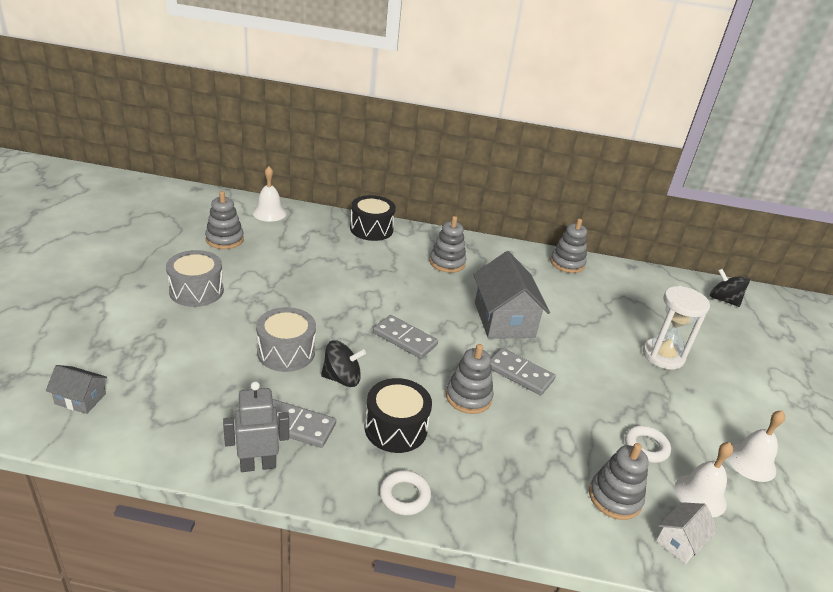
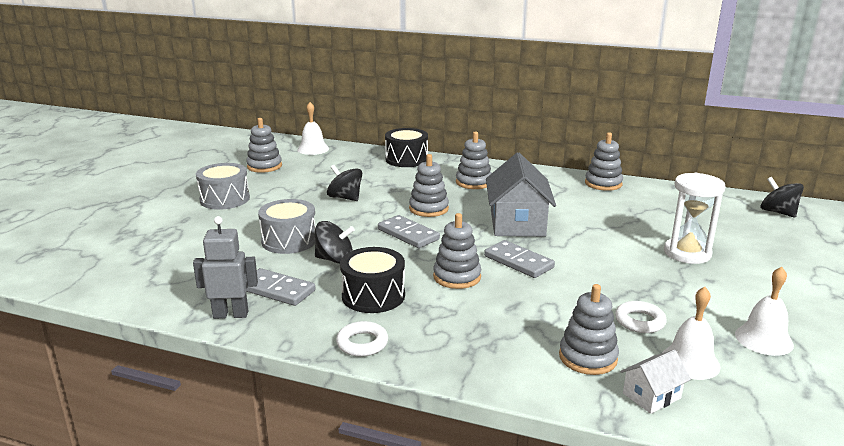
camera: 15 degrees right, 10 degrees down
(80, 399) = (95, 265): grey house -> none
(325, 287) = (345, 198): none -> black spinning top
(414, 301) = (428, 209): none -> grey stacking toy

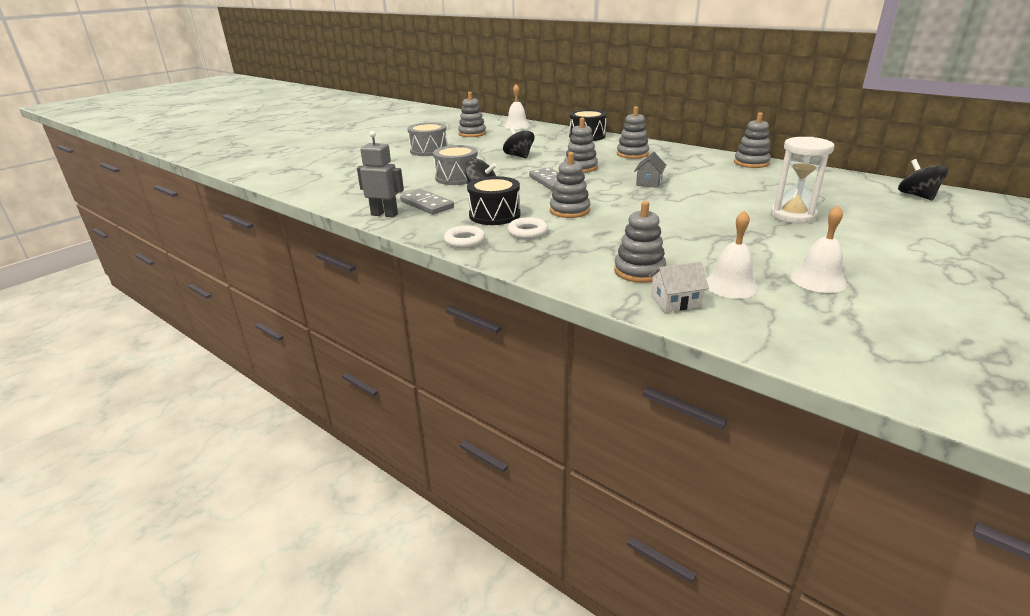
camera: 20 degrees right, 5 degrees up
(517, 223) = (649, 182): grey house -> grey house, size x0.49
(518, 262) = (629, 206): grey domino -> none
(639, 321) = (706, 254): white ring -> white ring (527, 232)

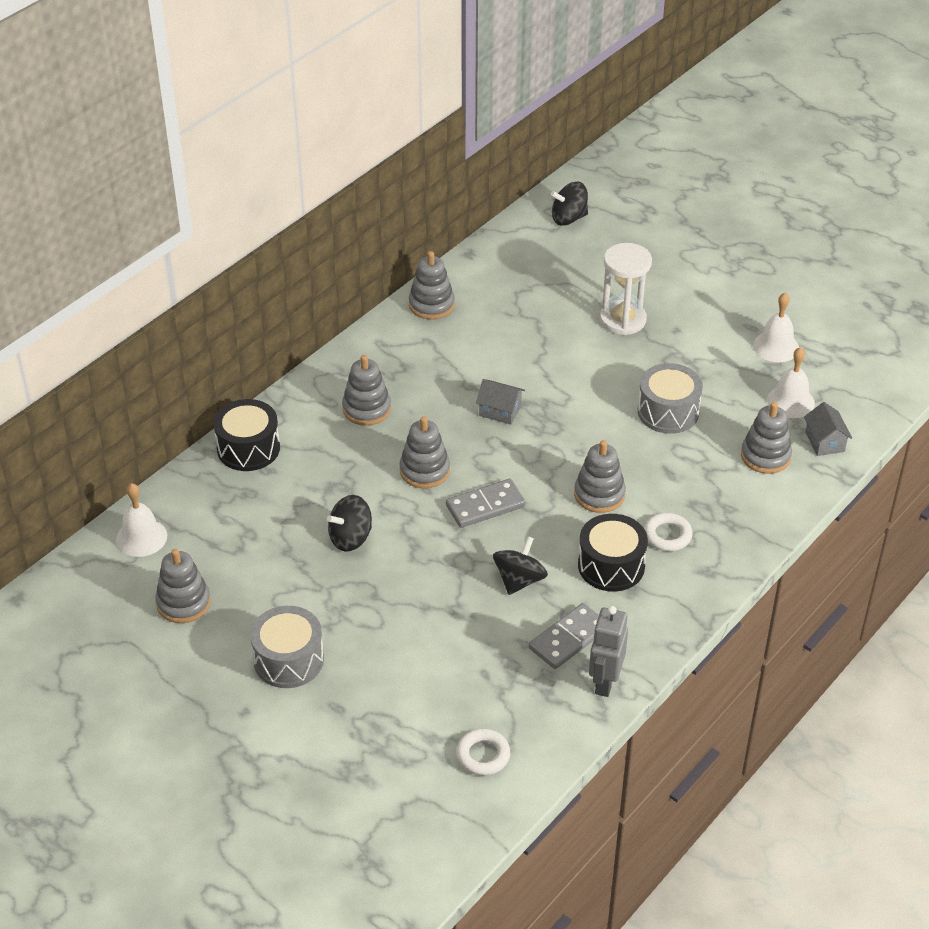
camera: 90 degrees left, 15 degrees up
(457, 177) = (452, 612): grey drum -> grey drum (668, 412)
(464, 241) = (693, 592): white ring -> white ring (483, 755)
(675, 302) = (824, 442): white house -> grey house

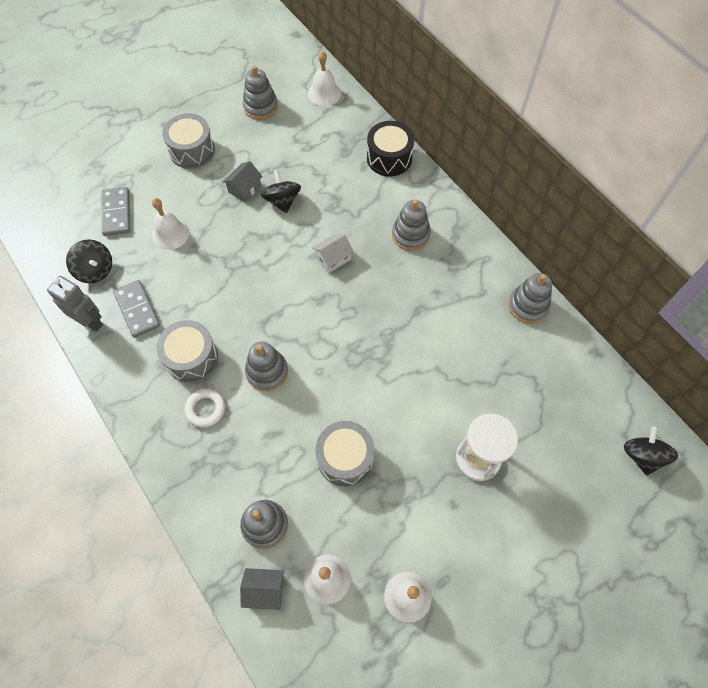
camera: 105 degrees right, 20 degrees up
(424, 470) = (333, 258): grey stacking toy -> white house
(441, 641) = (170, 233): none -> white bell
(483, 755) = (70, 235): white ring -> none
(485, 506) = (283, 289): grey domino -> grey domino (116, 213)
(500, 411) = (383, 325): grey house -> grey house (244, 189)
(519, 580) = (203, 293): black spinning top -> black spinning top (95, 270)
(611, 566) = (191, 358): black drum -> grey drum

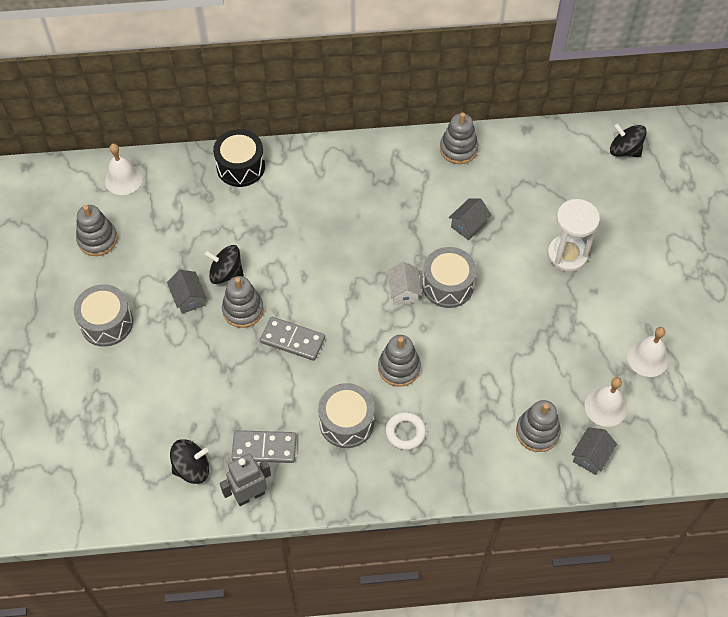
camera: 60 degrees left, 5 degrees down
(116, 213) = (135, 423): grey domino -> grey domino (292, 340)
(170, 233) = (195, 384): white bell -> none
(333, 258) = (318, 263): white house -> white house (404, 291)
(345, 458) = (513, 346): grey drum -> grey drum (448, 285)
(410, 235) = (335, 193): grey stacking toy -> grey stacking toy (243, 310)
(451, 355) = (468, 225): none -> grey house

